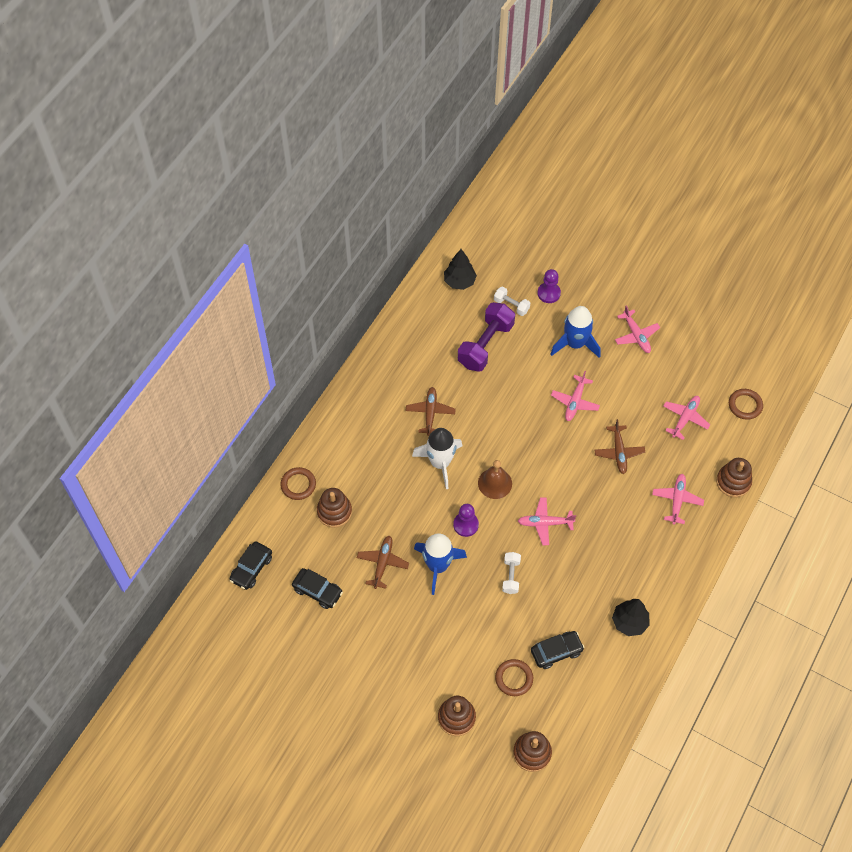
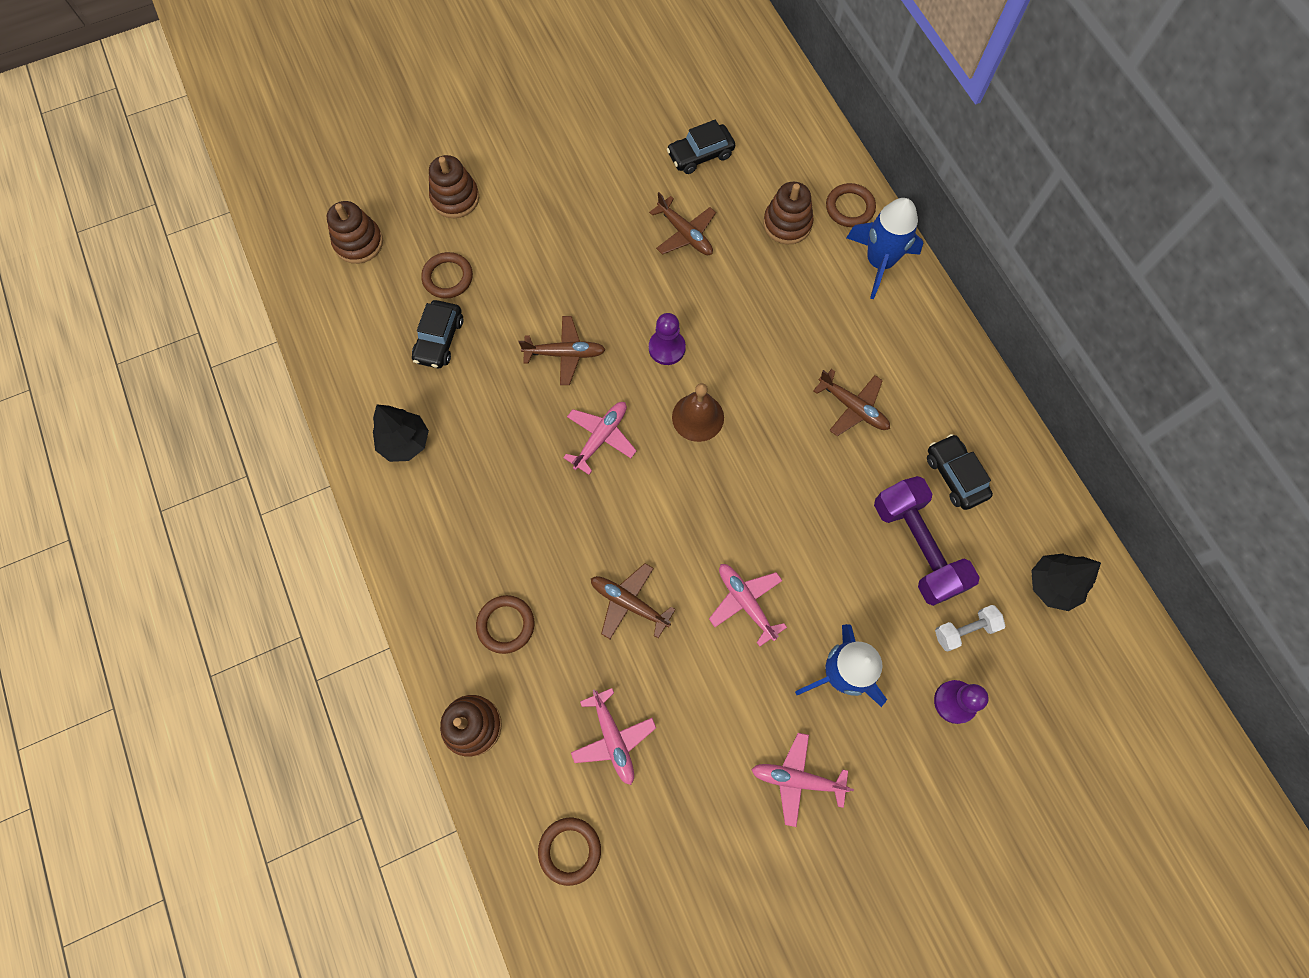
camera: 125 degrees right, 10 degrees up
(251, 568) = (775, 110): black car -> black car (955, 476)
(438, 566) = (638, 286): blue rocket -> blue rocket (879, 262)
(440, 463) = (771, 373): white rocket -> none
(511, 576) = (565, 353): white dumbbell -> brown plane
(677, 500) = (506, 625): pink plane -> brown ring

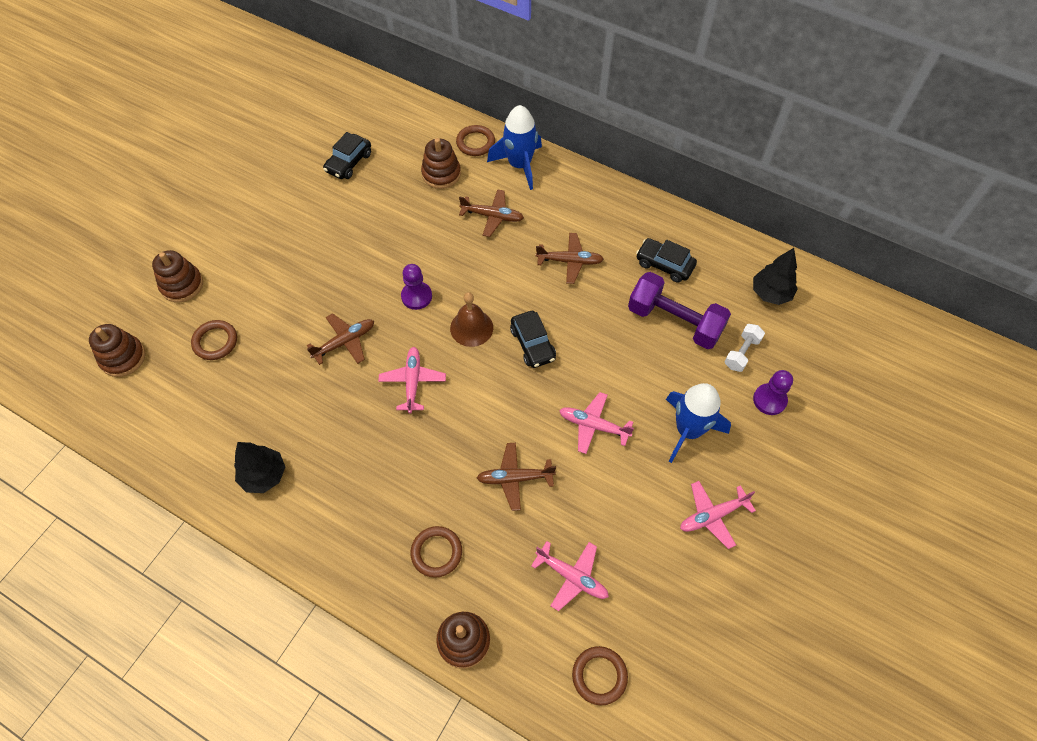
camera: 35 degrees left, 10 degrees down
(439, 340) = (240, 388): black car -> black car (533, 344)
(685, 233) = (375, 217): brown plane -> brown plane (492, 216)

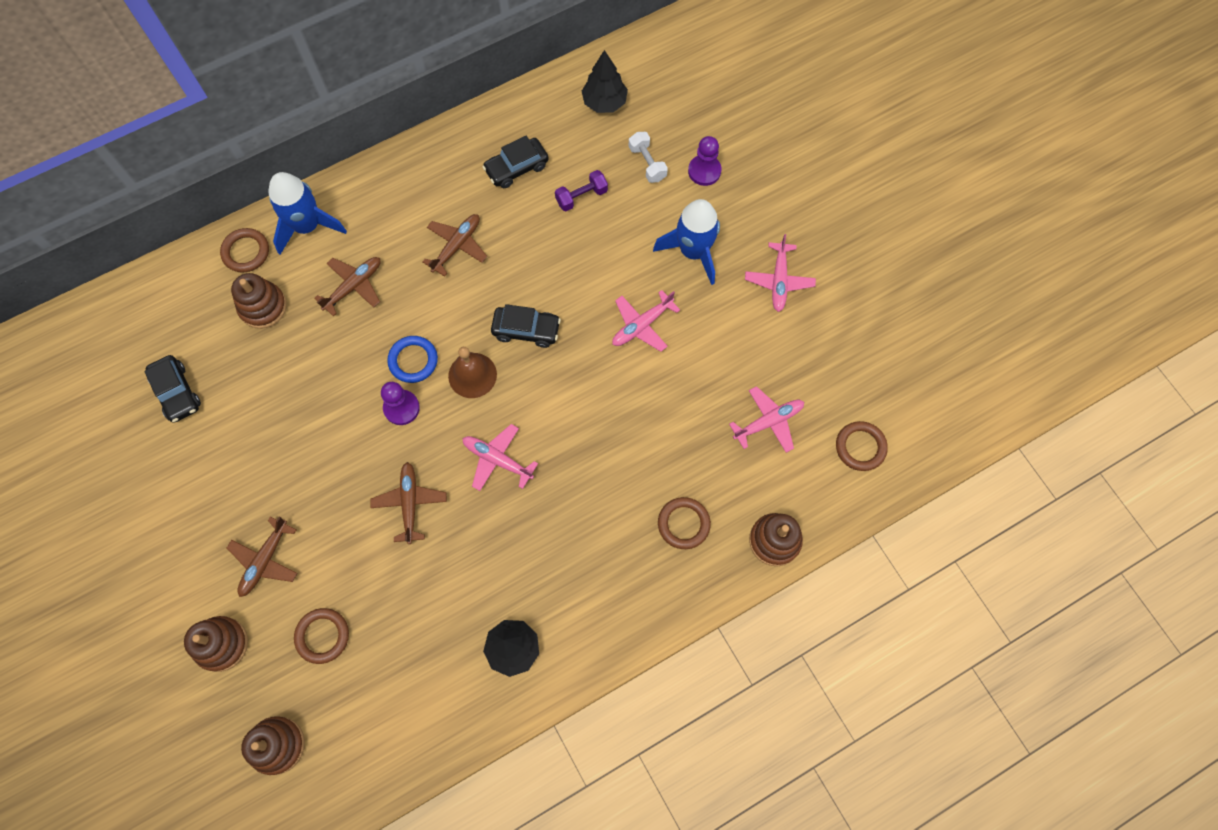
camera: 60 degrees left, 10 degrees up
(458, 283) = (413, 360): none -> blue ring
(515, 478) = (652, 419): brown plane -> brown plane (265, 560)
(674, 321) = (581, 197): purple dumbbell -> purple dumbbell, size x0.51

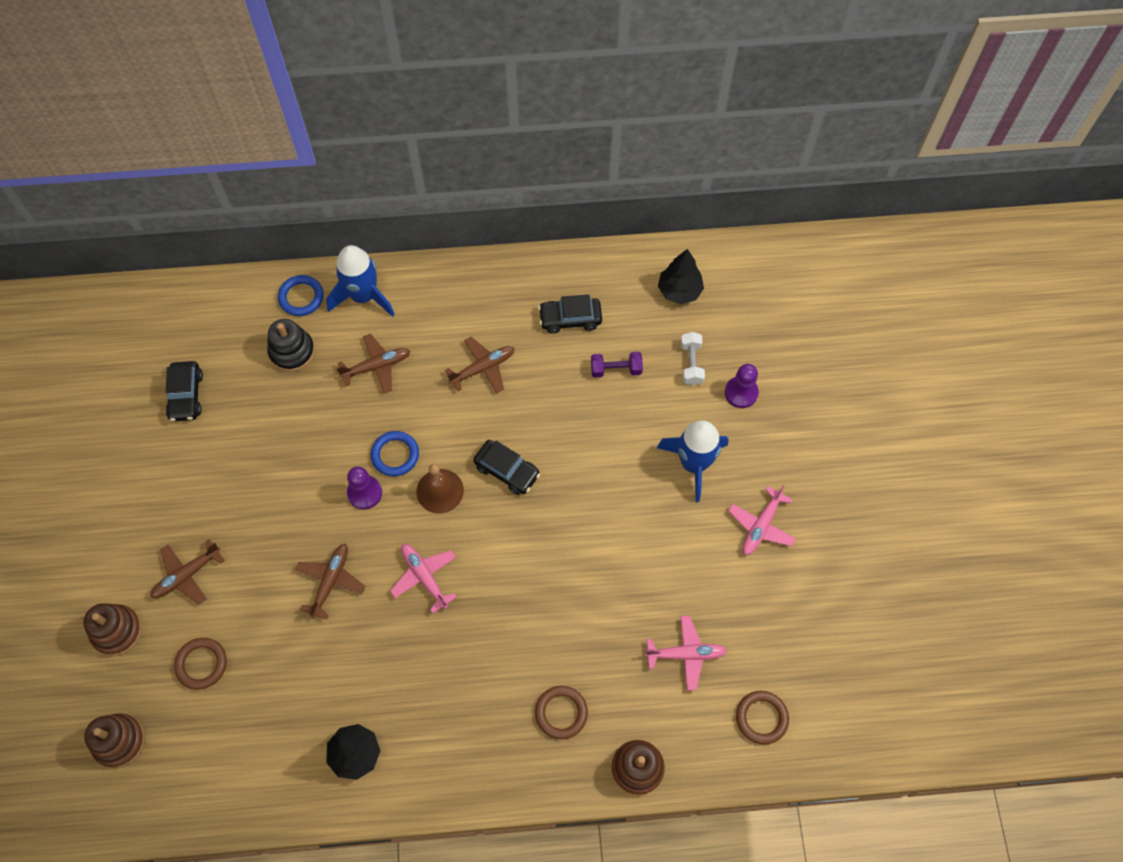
camera: 25 degrees right, 5 degrees down
(246, 252) = (301, 297): brown ring -> blue ring
(263, 307) = (292, 352): brown stacking toy -> black stacking toy
(642, 325) = (613, 512): pink plane -> none

